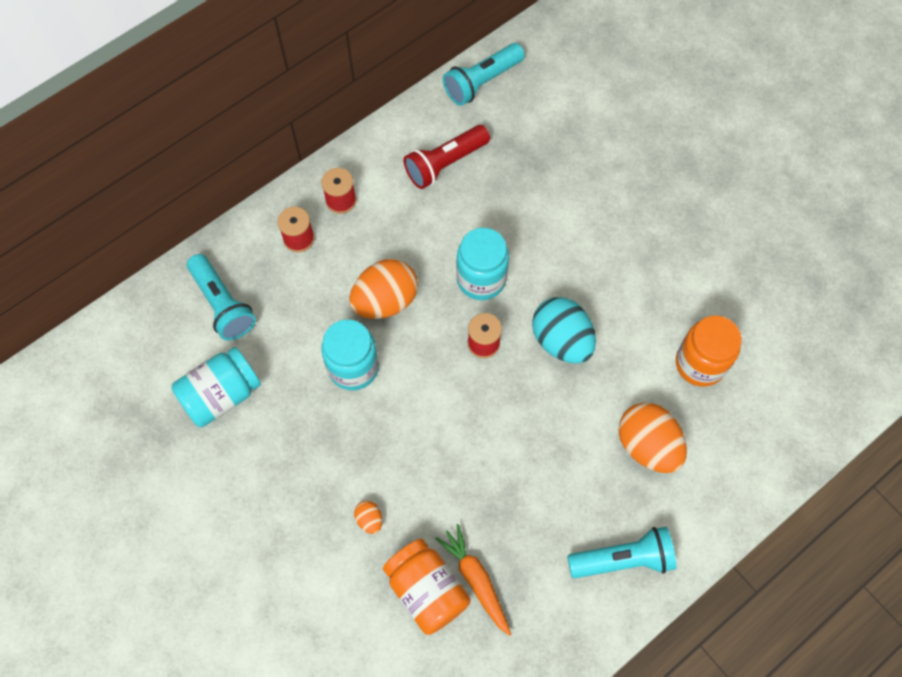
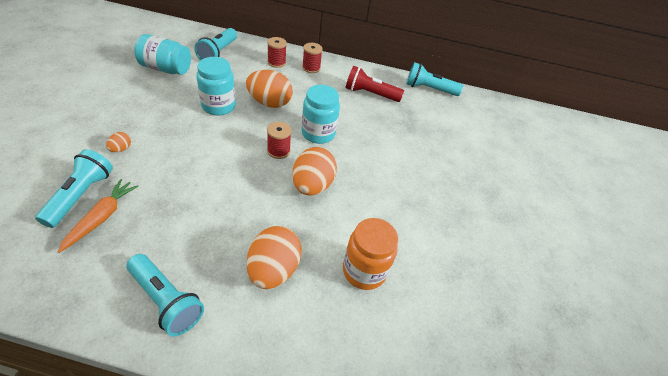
camera: 45 degrees right, 20 degrees down
(427, 590) = (81, 195): orange jar -> turquoise flashlight
(561, 340) = (312, 185): turquoise egg -> orange egg

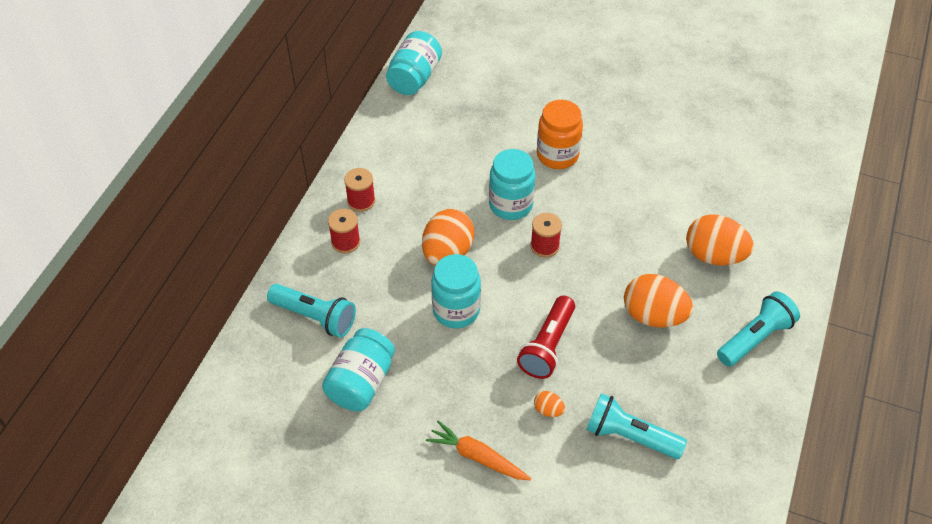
camera: 75 degrees left, 5 degrees up
(102, 218) = (661, 409): orange carrot -> orange carrot (477, 457)
(312, 185) = (601, 217): orange egg -> orange egg (653, 316)
(364, 271) = (709, 186): orange jar -> orange jar (557, 155)
(370, 94) = (426, 141): red flashlight -> red flashlight (547, 346)
(429, 89) = (414, 78): turquoise flashlight -> turquoise jar

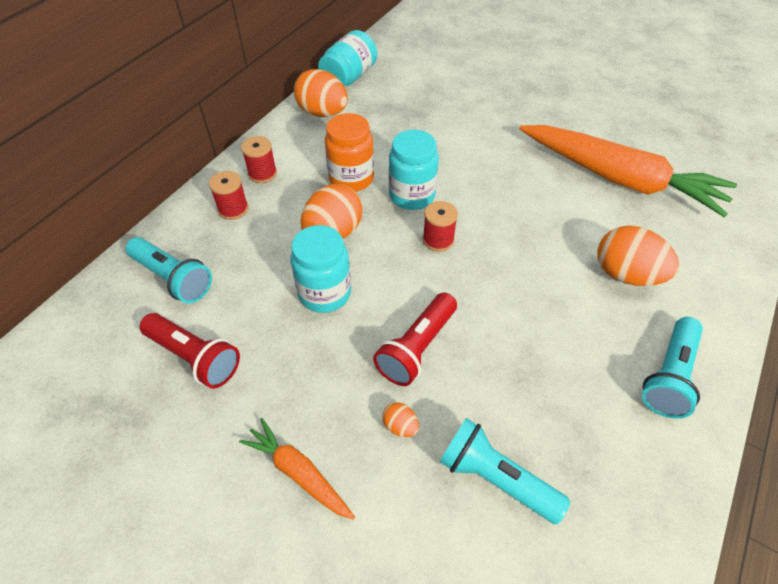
camera: 10 degrees right, 0 degrees up
(361, 382) = (194, 357): turquoise jar -> red flashlight
(557, 155) = (470, 156): orange jar -> orange jar (351, 178)
(653, 316) = (547, 331): orange egg -> orange egg (323, 113)
(699, 161) = (619, 179): none -> orange carrot
(755, 338) = (669, 376): turquoise flashlight -> turquoise flashlight turned 150 degrees clockwise

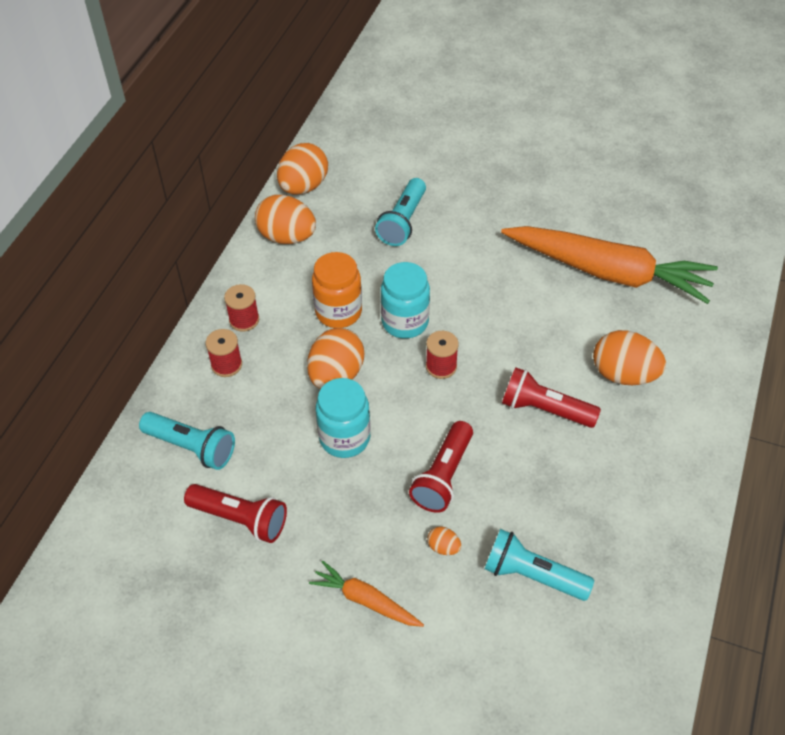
camera: 10 degrees left, 0 degrees up
(349, 77) = (303, 186): turquoise jar -> orange egg
(537, 297) = (545, 409): none -> red flashlight
(669, 376) = (668, 464): turquoise flashlight -> turquoise flashlight (403, 222)

